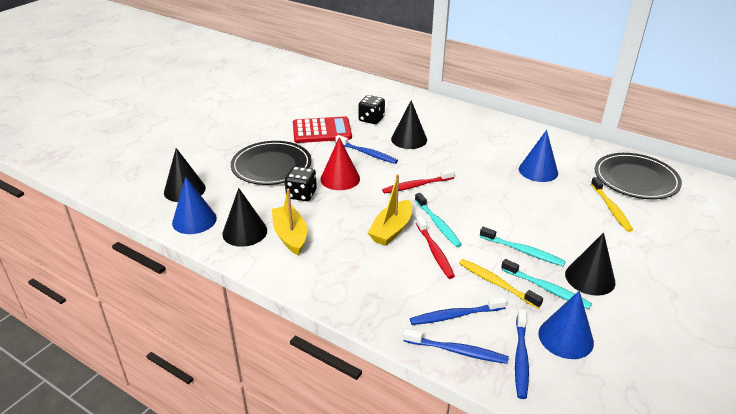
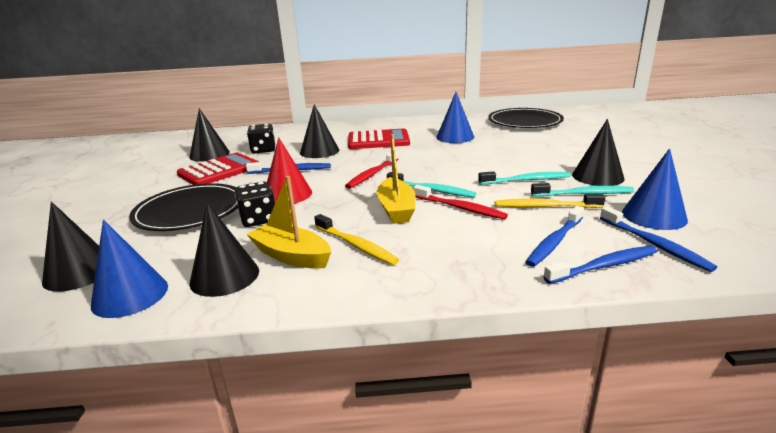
camera: 35 degrees left, 10 degrees down
(331, 108) = (209, 154): none -> black cone
(468, 146) = (378, 140): none -> red calculator
(611, 208) = (538, 139): yellow toothbrush -> yellow toothbrush (356, 245)

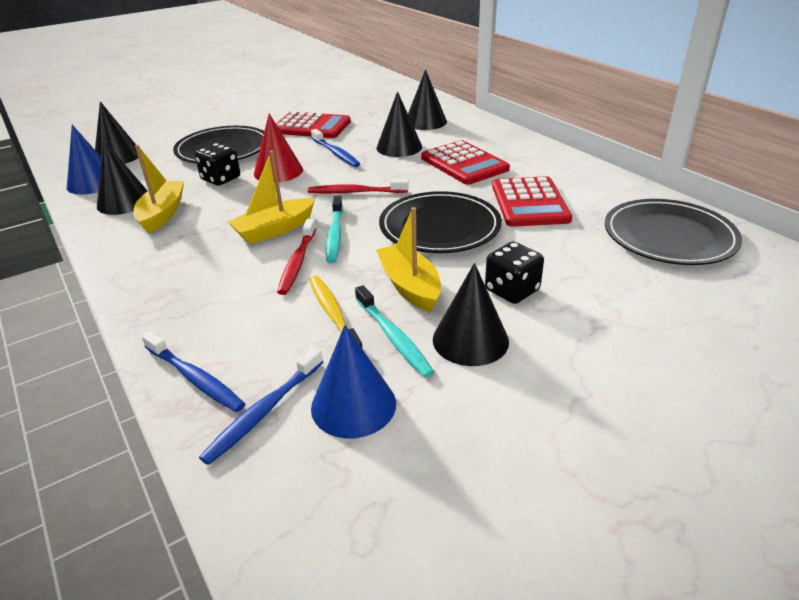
camera: 60 degrees right, 10 degrees up
(209, 154) = (346, 108): black cone -> black cone (425, 122)
(263, 150) = (378, 123): black dice -> black dice (512, 290)
(356, 245) = (190, 234): yellow toothbrush -> none
(455, 137) = (529, 203): blue cone -> red calculator
(458, 161) = (439, 227): none -> black plate
(526, 180) = (410, 286): turquoise toothbrush -> yellow boat
(554, 242) = (240, 337): blue toothbrush -> none

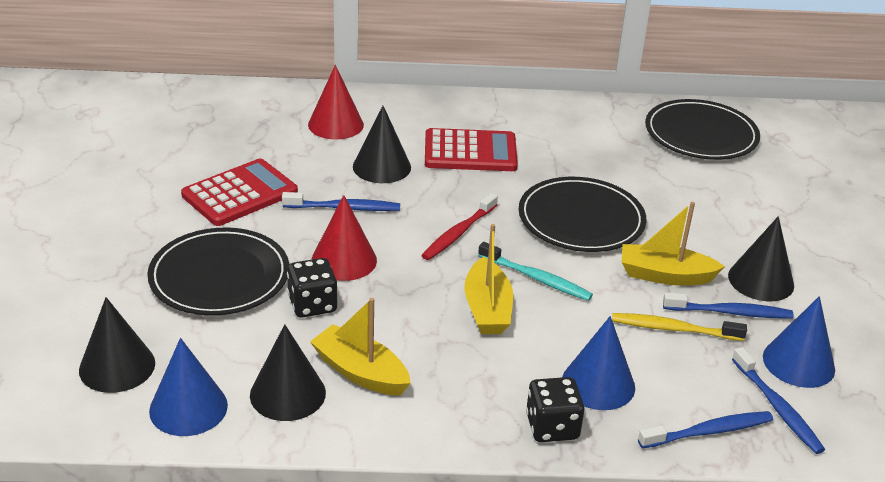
camera: 60 degrees left, 0 degrees up
(221, 302) = (598, 384): none -> blue cone
(297, 262) = (567, 317): red toothbrush -> none
(393, 337) = (730, 312): turquoise toothbrush -> blue toothbrush
(425, 122) = (335, 124): black cone -> red cone
(512, 290) = (713, 233): black dice -> black dice (552, 427)
(529, 203) = (586, 160): red calculator -> none

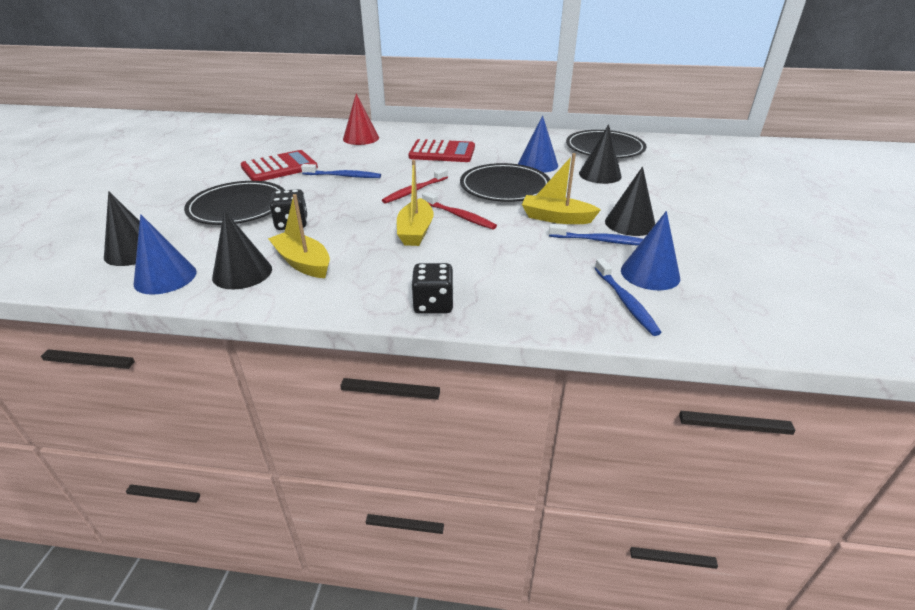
camera: 10 degrees right, 0 degrees up
(344, 260) = (328, 201): red cone -> none
(381, 167) = (379, 157): black cone -> black cone (600, 175)
(536, 278) = (459, 216): turquoise toothbrush -> red toothbrush
(598, 384) = (481, 279): blue cone -> blue cone (538, 164)
(673, 329) = (553, 248): yellow toothbrush -> none
(708, 431) = (562, 315): blue toothbrush -> none

